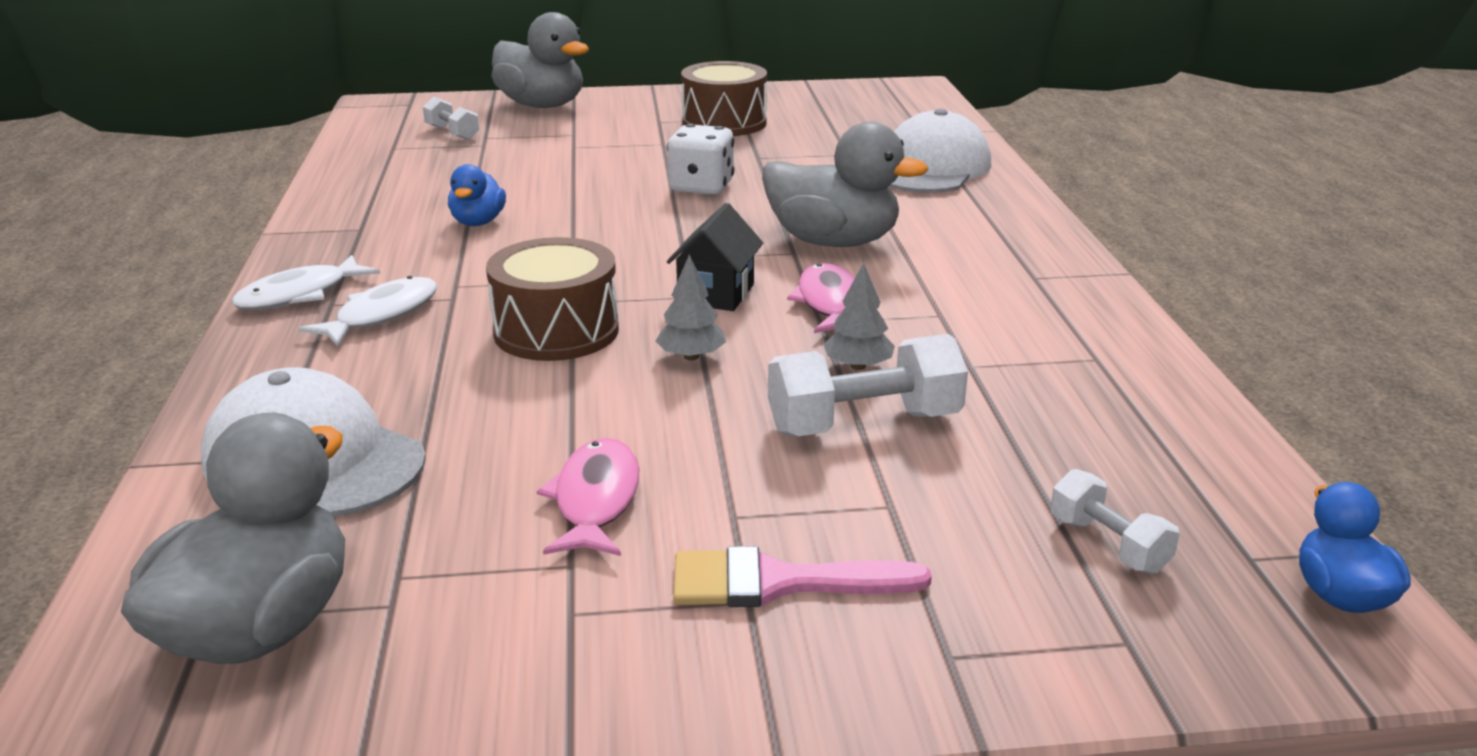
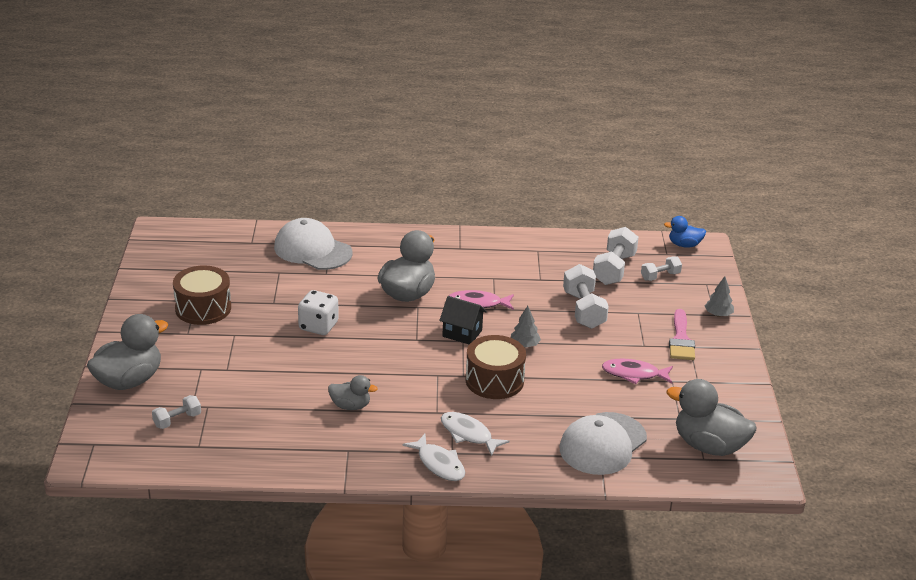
camera: 85 degrees left, 5 degrees up
(478, 222) = (350, 406): blue duck -> grey duck
(857, 366) = (538, 305): grey tree -> grey tree (718, 314)
(1089, 464) = (614, 269): none -> white dumbbell

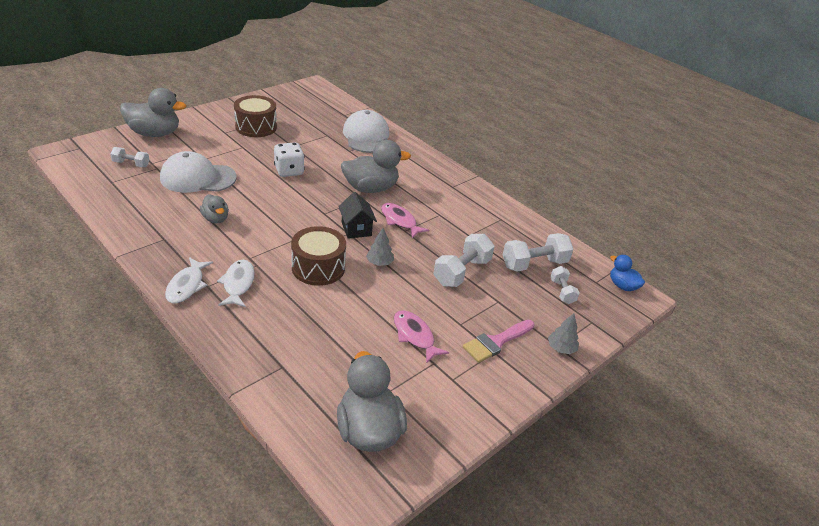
camera: 45 degrees right, 5 degrees up
(603, 444) = (300, 360): white cap -> white cap (198, 178)
(660, 276) = (562, 291): white dumbbell -> white dumbbell turned 60 degrees clockwise

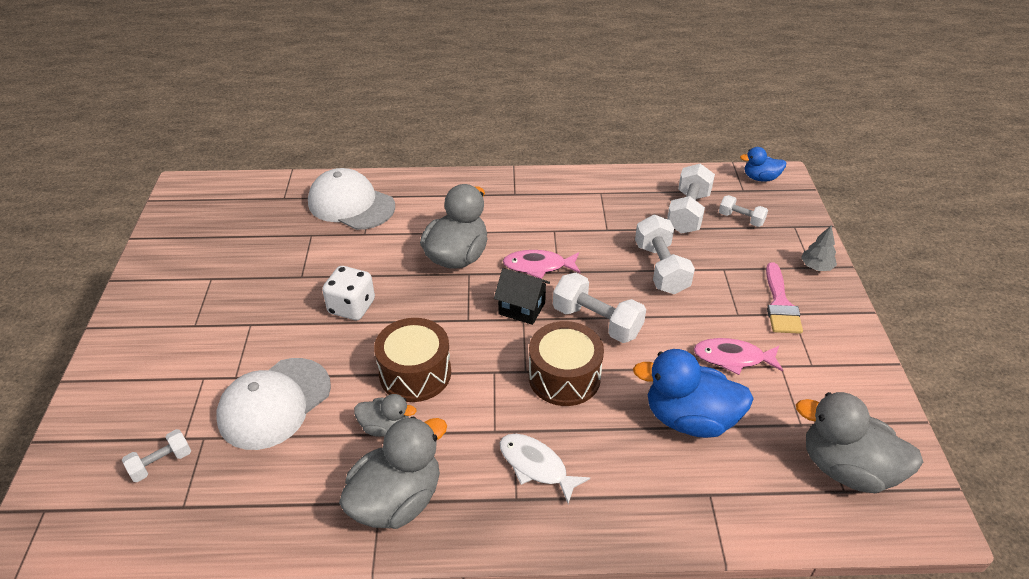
camera: 45 degrees left, 5 degrees up
(154, 133) = (110, 401): grey duck -> grey duck (397, 500)
(187, 286) = (499, 521): white fish -> none
(256, 127) = (218, 288): brown drum -> brown drum (415, 373)
(337, 334) = (689, 419): none -> blue duck
(379, 263) = (597, 321): grey tree -> white dumbbell

